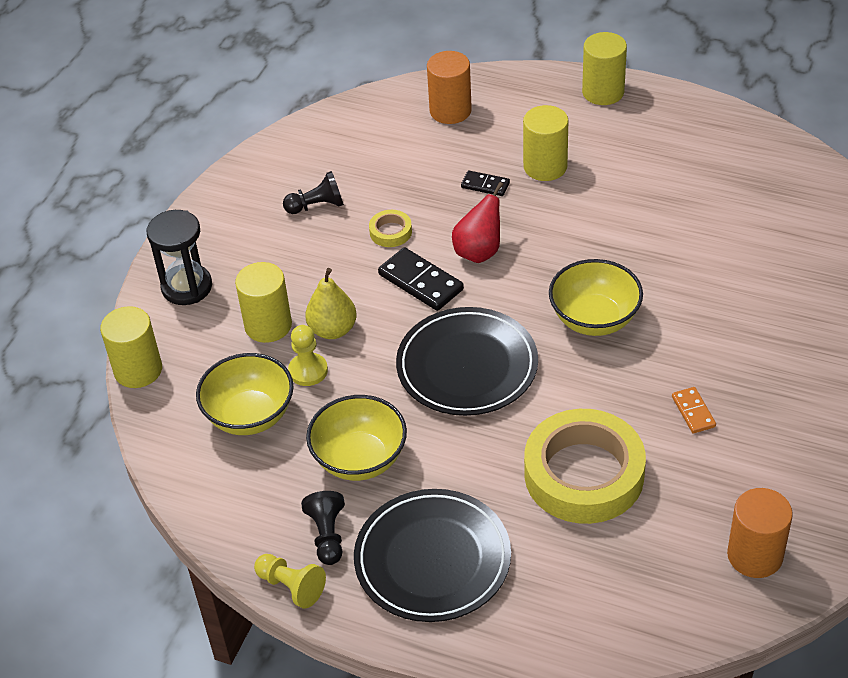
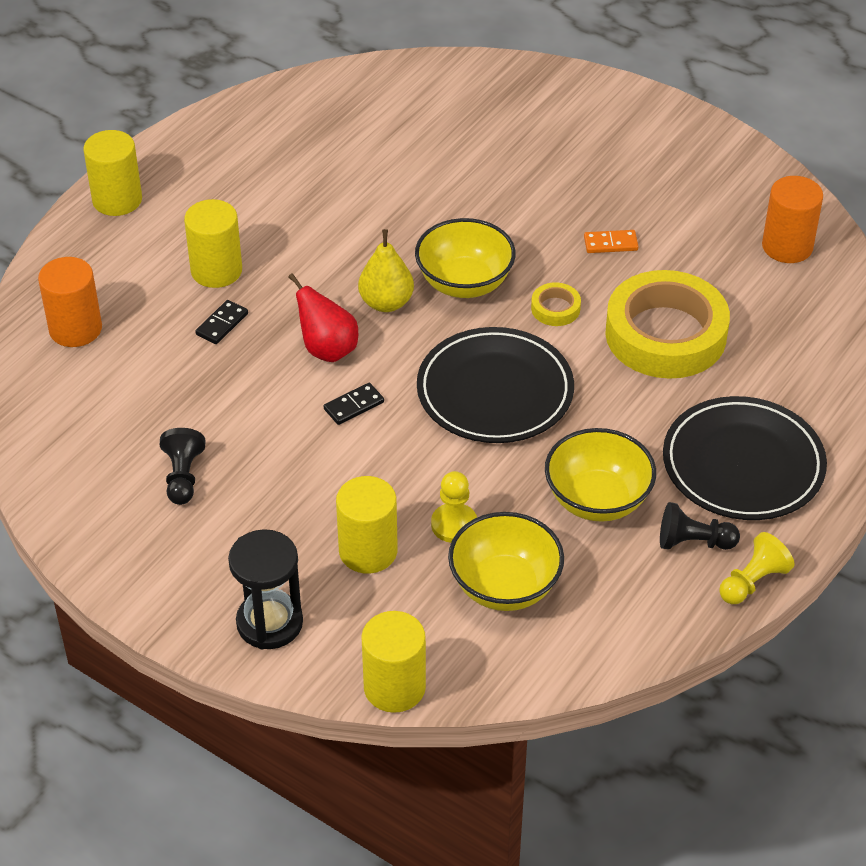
camera: 80 degrees left, 0 degrees up
(333, 330) = (398, 493): yellow pear -> yellow pear (386, 303)
(390, 232) = (260, 417): yellow tape -> yellow tape (555, 308)
(421, 282) = (353, 406): black domino -> black domino, size x0.58

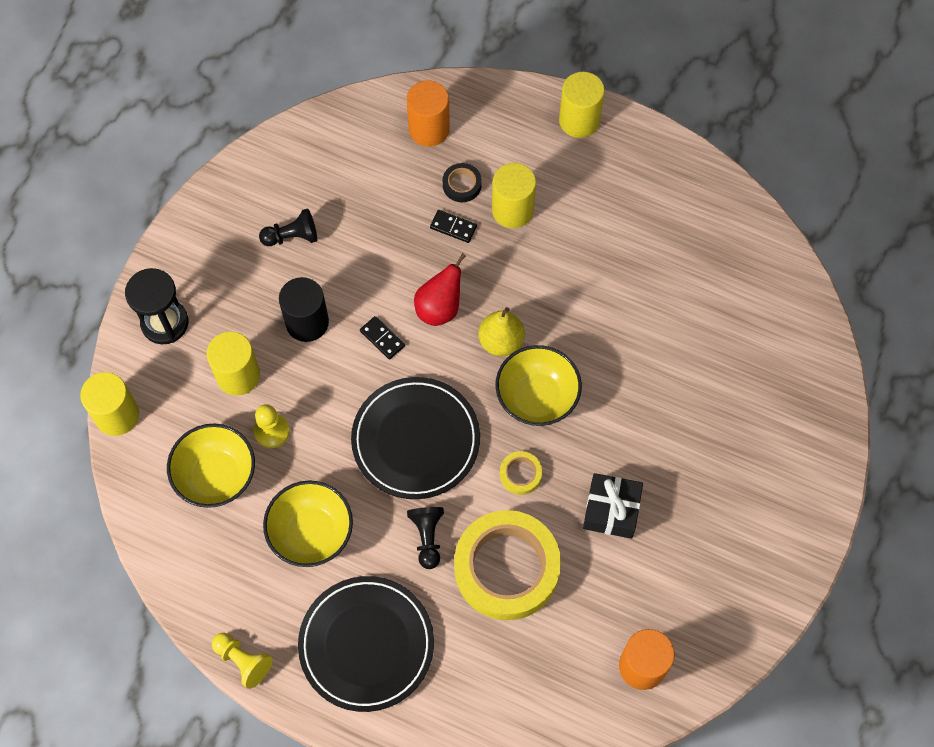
camera: 80 degrees right, 20 degrees up
(166, 309) = (462, 185): none -> black tape
(311, 474) = (307, 322): none -> black cylinder
(610, 244) = (611, 510): orange domino -> black gift
(693, 542) = (277, 611): black pawn -> black pawn (427, 537)

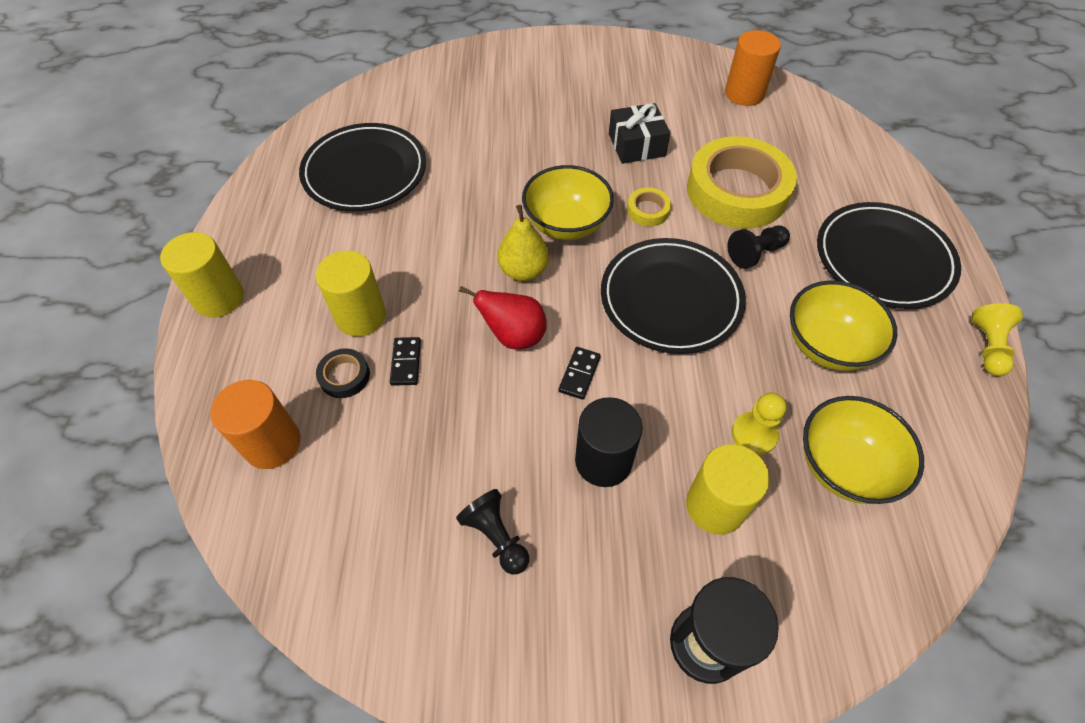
camera: 115 degrees left, 10 degrees down
(117, 415) = (865, 633): yellow cylinder -> none
(680, 258) = (365, 172): none -> black plate

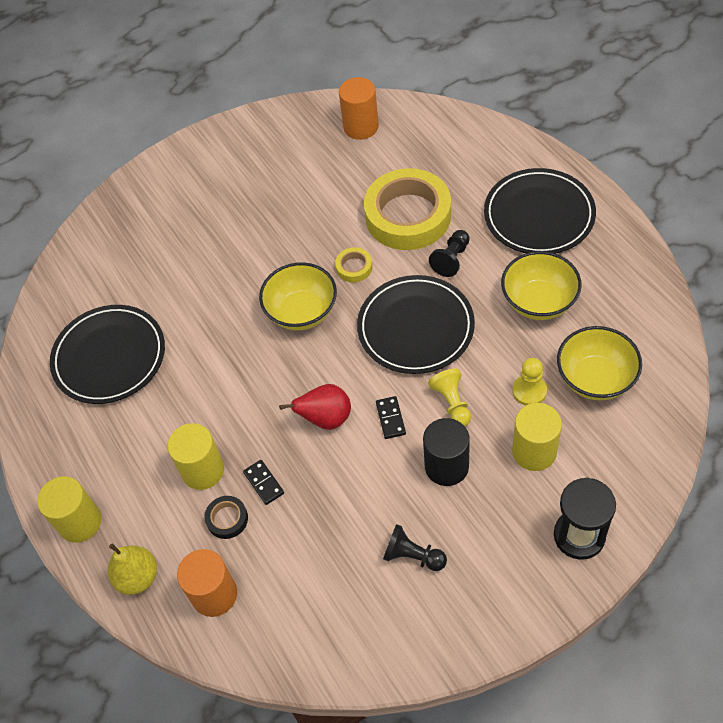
camera: 25 degrees left, 0 degrees up
(523, 271) = (297, 366): yellow pear -> yellow pear (138, 577)
(636, 145) = (308, 216): black gift -> none
(987, 347) = (637, 244): yellow pawn -> yellow pawn (452, 403)

